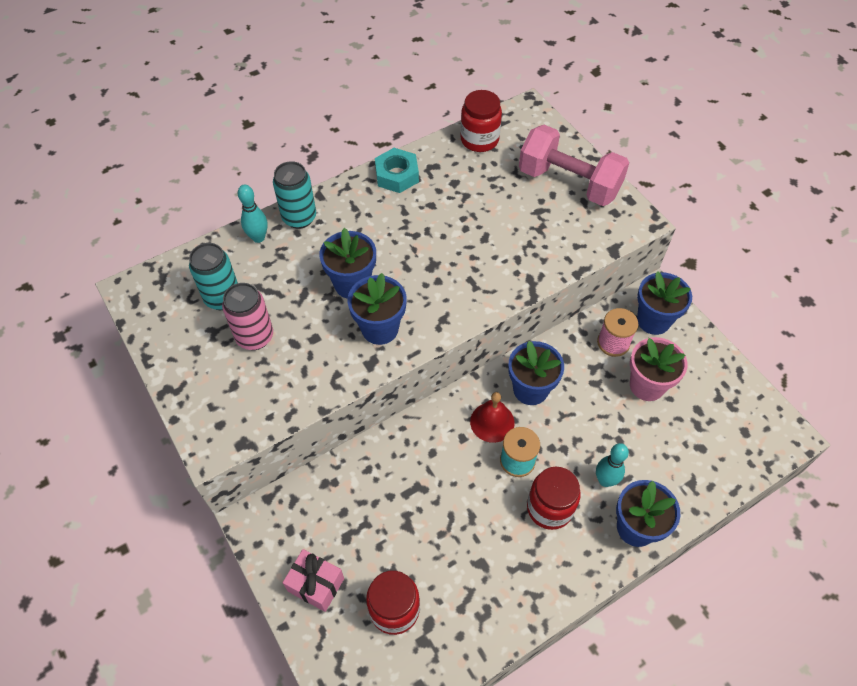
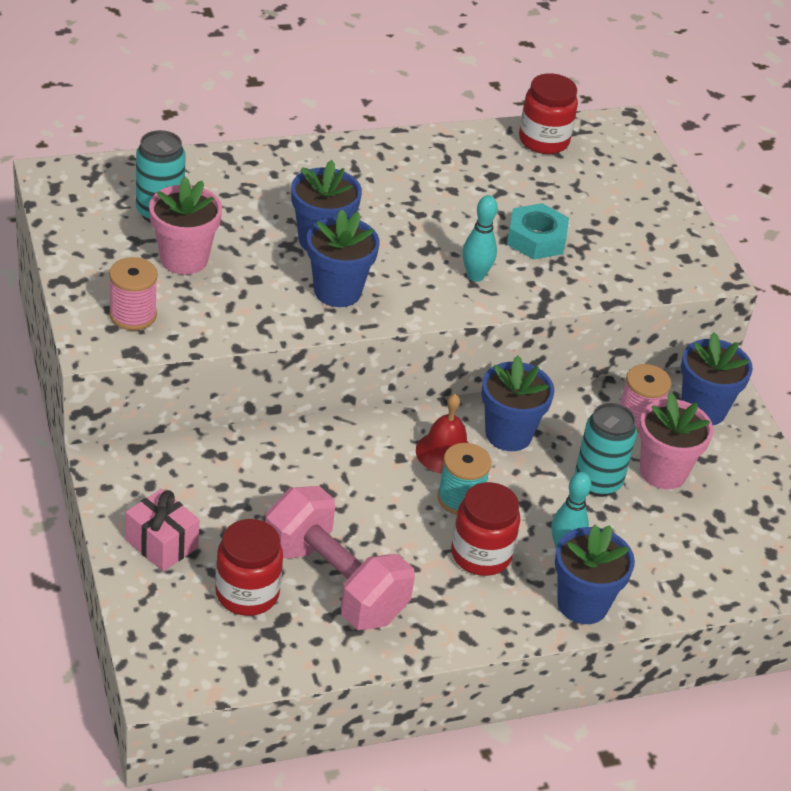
camera: 10 degrees right, 15 degrees down
(232, 406) = (133, 315): none -> pink spool
(255, 337) = (184, 259): pink can -> pink flower pot
(258, 238) = (225, 166): turquoise bowling pin -> turquoise bowling pin (475, 276)
(299, 218) = (282, 160): turquoise can -> turquoise can (597, 482)
(397, 175) = (422, 149): turquoise nut -> turquoise nut (536, 239)
(568, 183) = (639, 213): pink dumbbell -> pink dumbbell (334, 583)

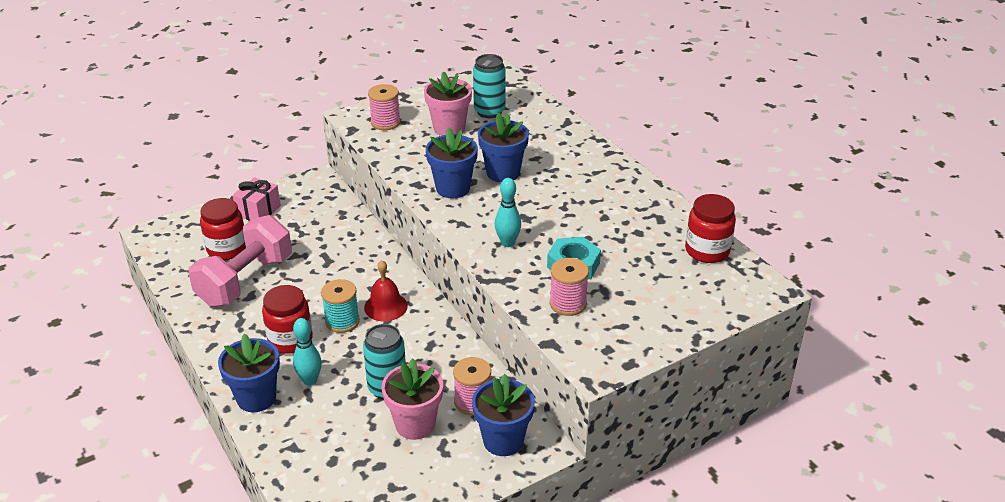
camera: 80 degrees right, 5 degrees down
(508, 434) = (419, 334): blue flower pot -> none
(603, 262) = (568, 304): none -> pink spool

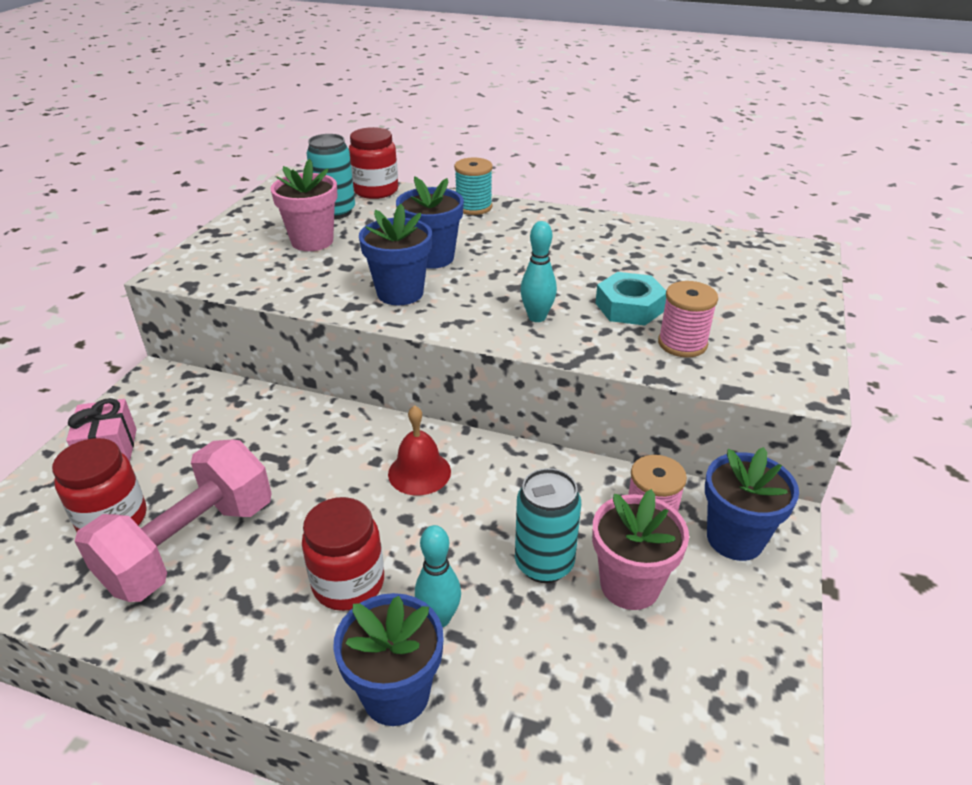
camera: 40 degrees left, 0 degrees up
(245, 281) = (190, 545): pink dumbbell -> pink dumbbell turned 45 degrees clockwise
(342, 321) = (388, 519): turquoise spool -> turquoise spool (473, 207)
(385, 122) = (226, 263): pink spool -> none
(707, 251) = (713, 243): red jar -> red jar (376, 190)

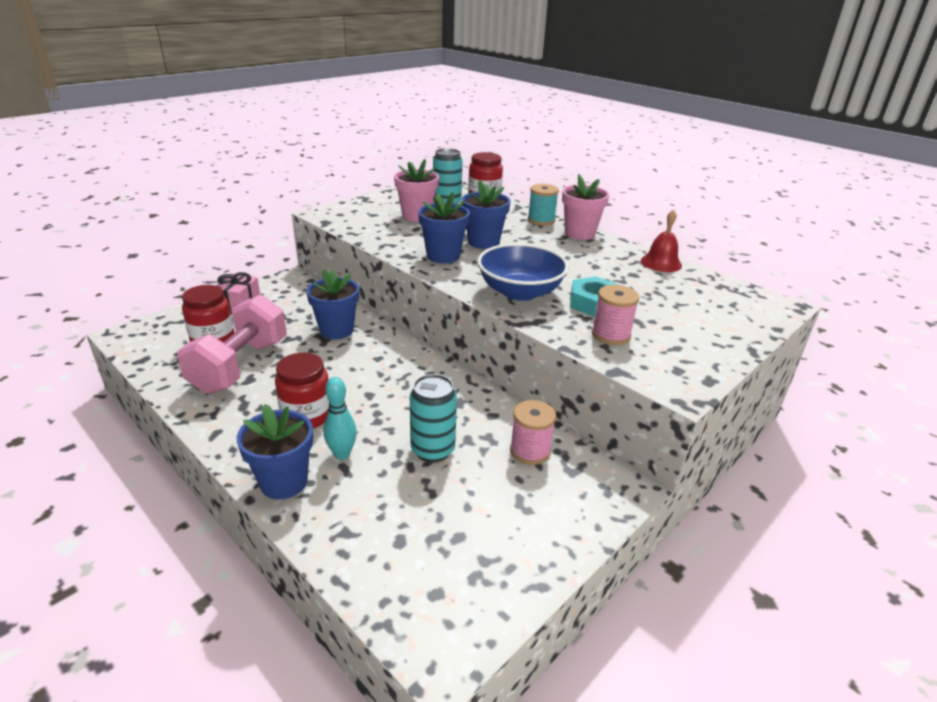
camera: 25 degrees right, 5 degrees down
(190, 545) = (240, 366): pink dumbbell -> pink dumbbell turned 45 degrees counterclockwise
(419, 472) = (399, 373): red bell -> red bell (661, 263)
(537, 317) = (520, 292): turquoise bowling pin -> blue bowl
(630, 585) = (479, 483): pink flower pot -> pink flower pot (579, 233)
(735, 538) = (582, 486): blue flower pot -> blue flower pot (336, 330)

